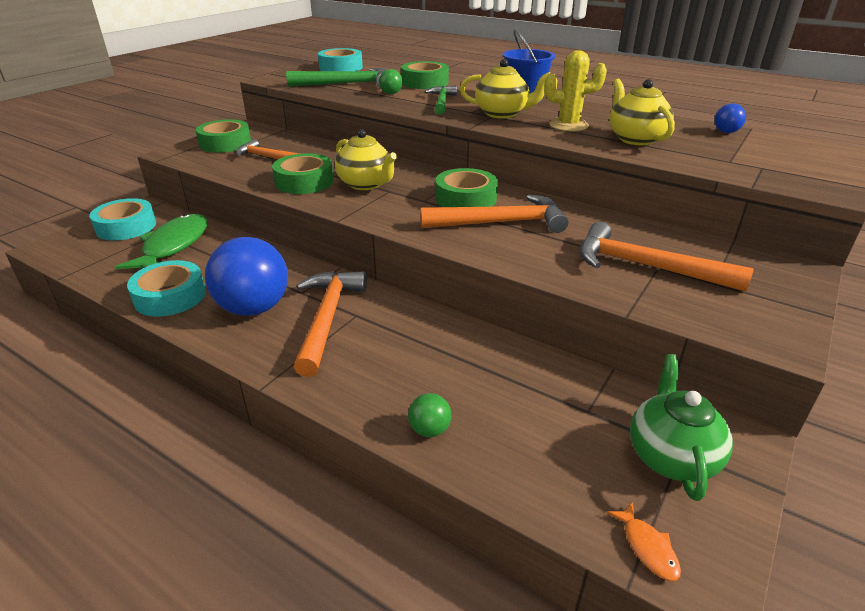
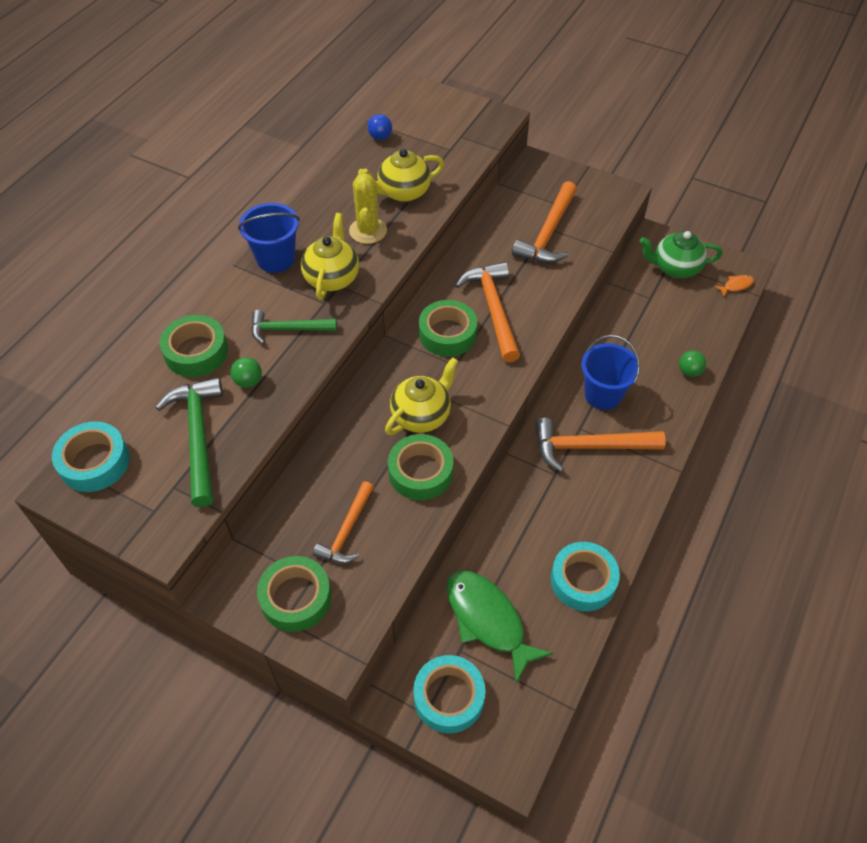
camera: 95 degrees left, 20 degrees up
(173, 246) = (488, 620): green fish -> green fish turned 45 degrees clockwise
(254, 308) = (587, 504): blue ball -> none
(402, 338) = (603, 394): none -> blue bucket

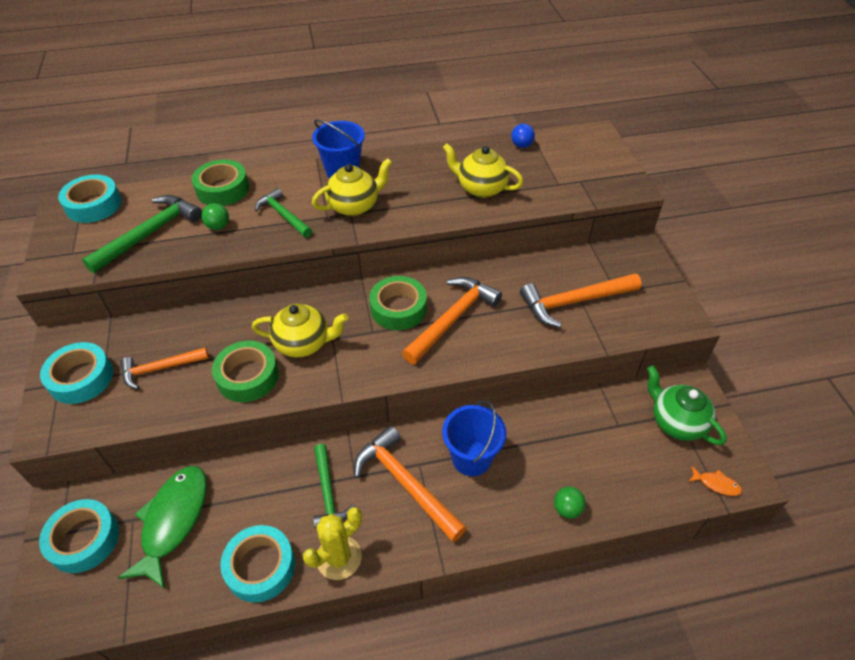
camera: 50 degrees right, 5 degrees down
(296, 598) = (81, 378): green tape -> turquoise tape
(368, 231) = (420, 195): yellow cactus -> yellow cactus (339, 557)
(555, 500) = (328, 493): none -> green hammer

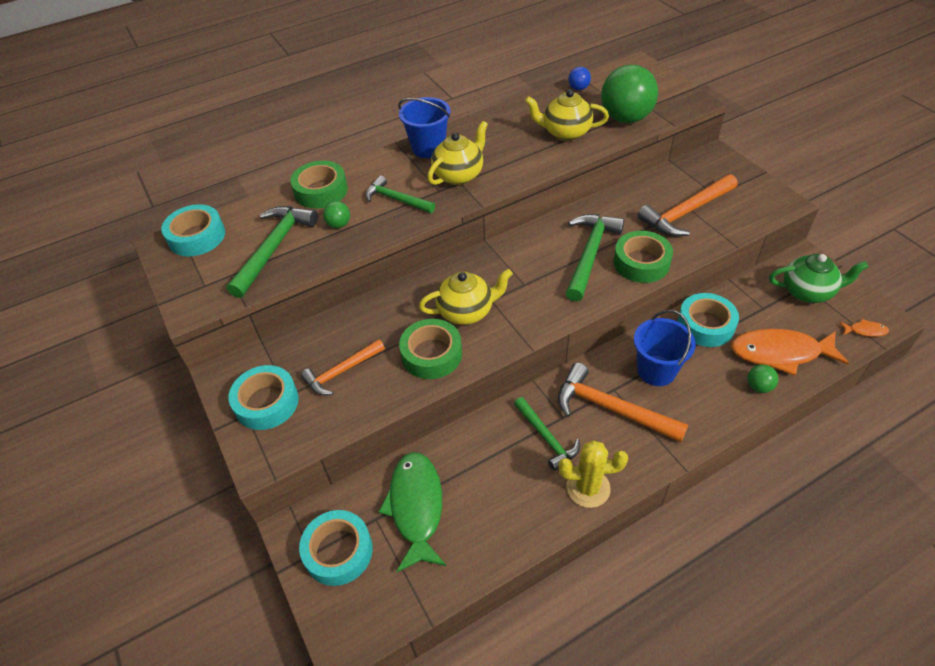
camera: 15 degrees left, 0 degrees up
(260, 567) = (522, 519): turquoise tape -> turquoise tape (705, 325)
(339, 557) = (588, 488): yellow cactus -> yellow cactus turned 60 degrees clockwise
(398, 308) = (536, 258): green tape -> green tape (641, 262)
(453, 319) = (590, 254): orange hammer -> green hammer
(550, 188) = (625, 118): none -> green ball
(609, 480) = (780, 353): none -> orange fish
(676, 422) = (808, 291): green teapot -> green teapot turned 150 degrees clockwise

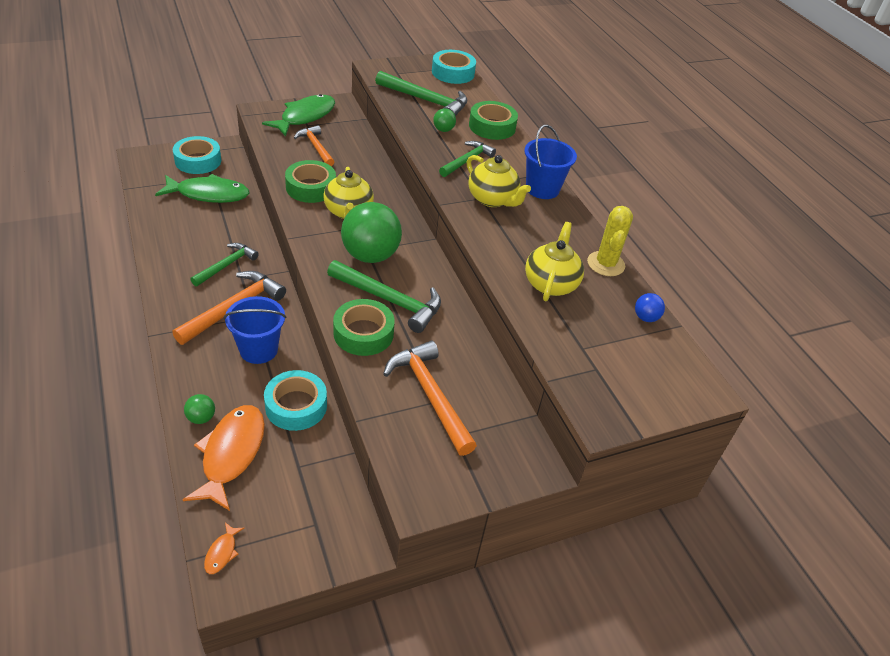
camera: 90 degrees right, 5 degrees down
(266, 402) = (305, 117): turquoise tape -> green fish
(547, 438) = (227, 265): green hammer -> green hammer turned 150 degrees clockwise
(588, 488) = (170, 276): yellow cactus -> yellow cactus (605, 264)
(625, 118) = (571, 340): green ball -> green ball (370, 255)
(808, 291) = (304, 522): green teapot -> none

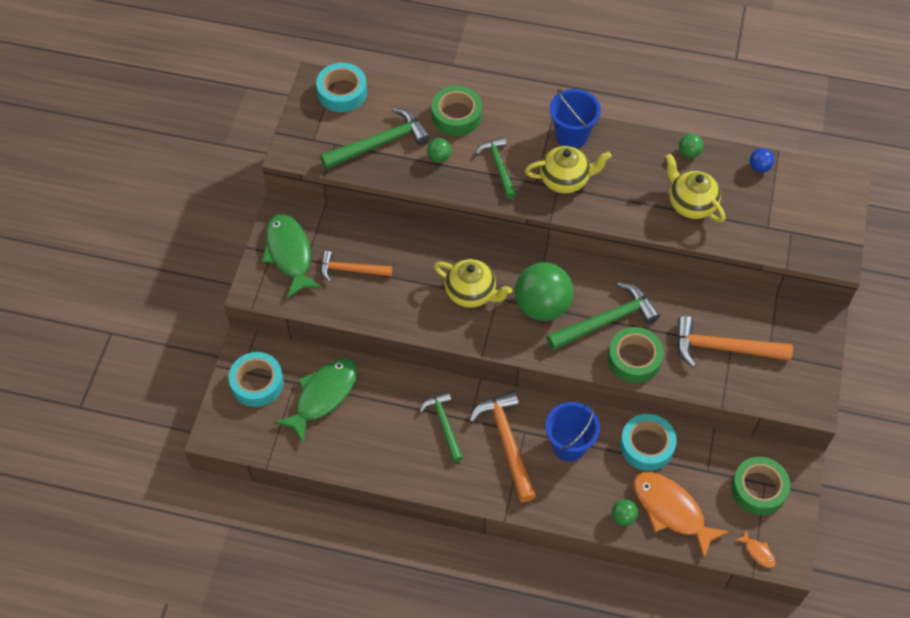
camera: 50 degrees left, 15 degrees up
(311, 187) = (416, 305): green tape -> green tape (758, 489)
(605, 264) = (689, 153): yellow cactus -> green ball

